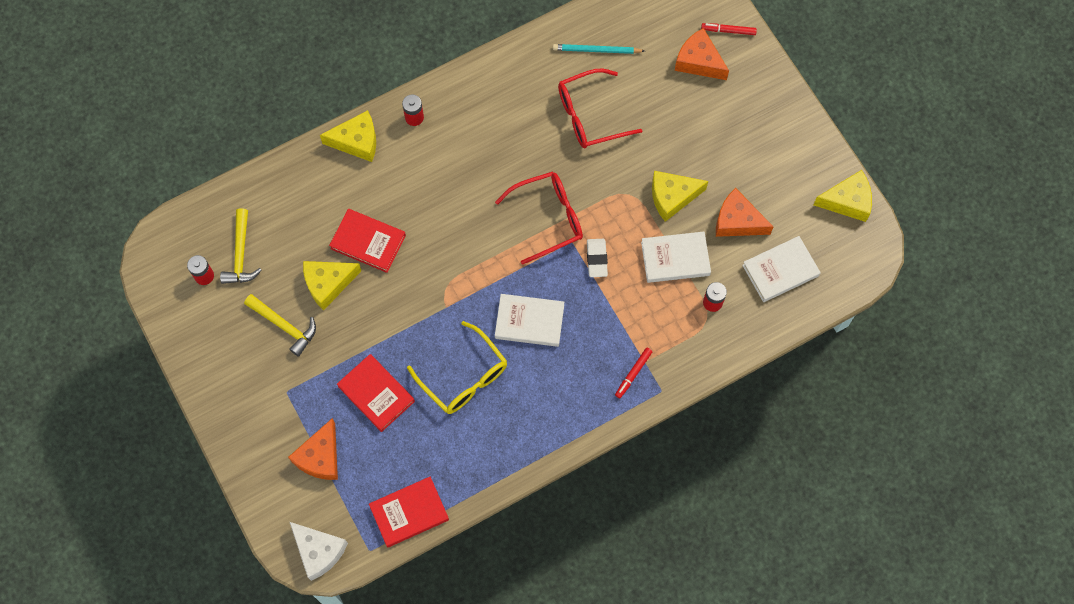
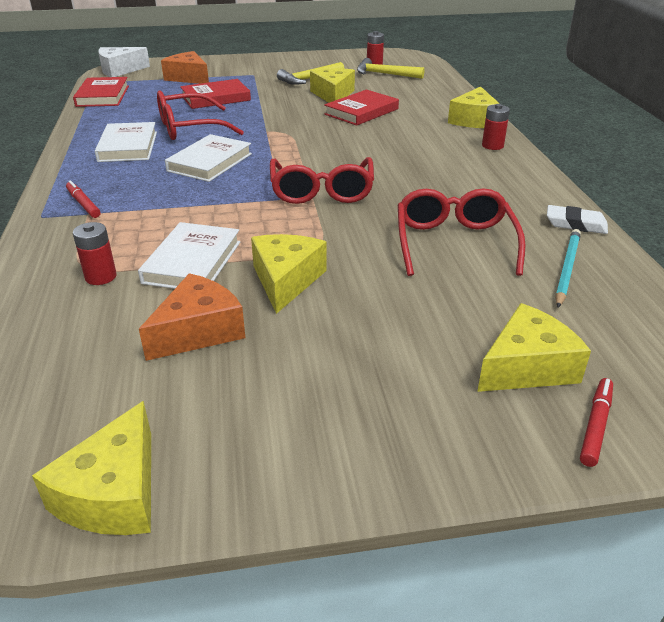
camera: 110 degrees right, 35 degrees down
(464, 377) = (189, 128): yellow glasses -> red glasses
(596, 259) = (244, 209): white eraser -> white eraser (575, 224)
(698, 61) = (527, 366): orange cheese -> yellow cheese
(780, 271) = (75, 354): white book -> white book (128, 146)

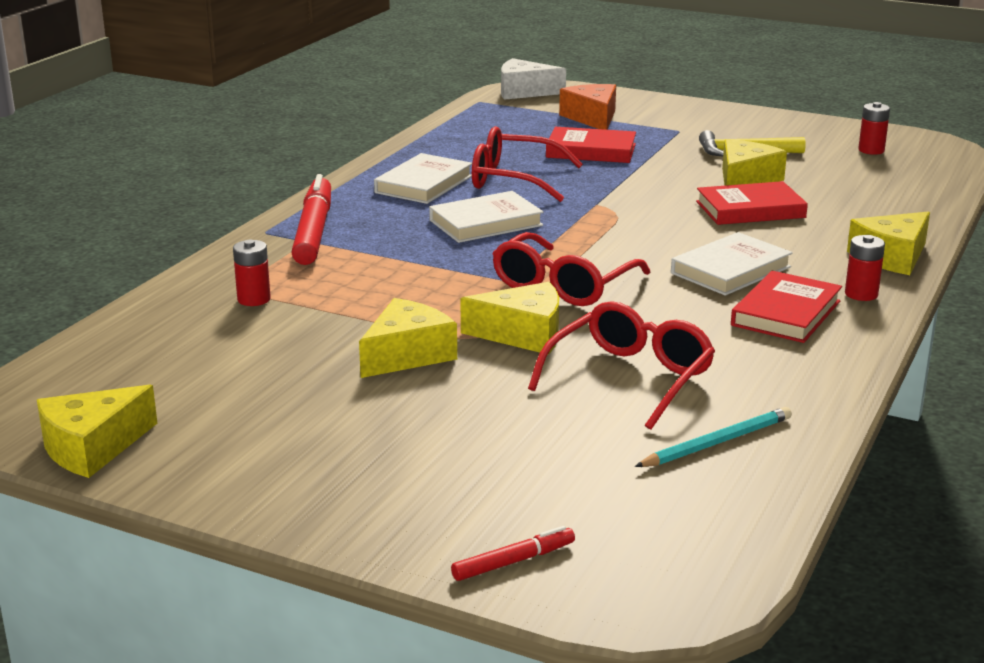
camera: 35 degrees right, 10 degrees down
(83, 204) = (313, 231): red marker -> red marker, size x2.09
(103, 96) = (467, 120): red book -> red book (786, 313)
(192, 262) = (345, 312): white book -> white book (730, 270)
(198, 331) = (279, 368): orange cheese -> none
(384, 74) = (862, 168): yellow hammer -> none
(527, 366) = (525, 499): yellow cheese -> yellow cheese (523, 334)
(575, 224) = (811, 407): white eraser -> none

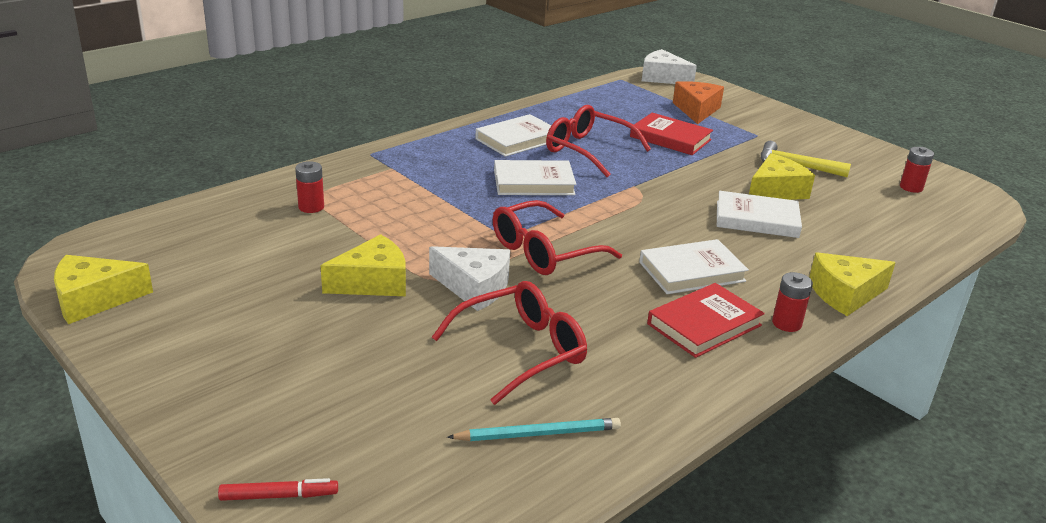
camera: 20 degrees right, 5 degrees up
(313, 231) = (403, 161): red marker -> none
(523, 334) = (474, 287): yellow cheese -> white cheese
(750, 209) = (756, 219): red book -> white book

